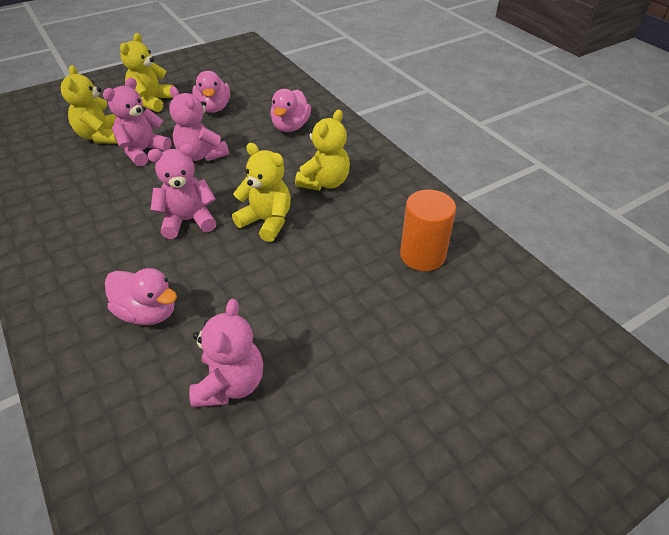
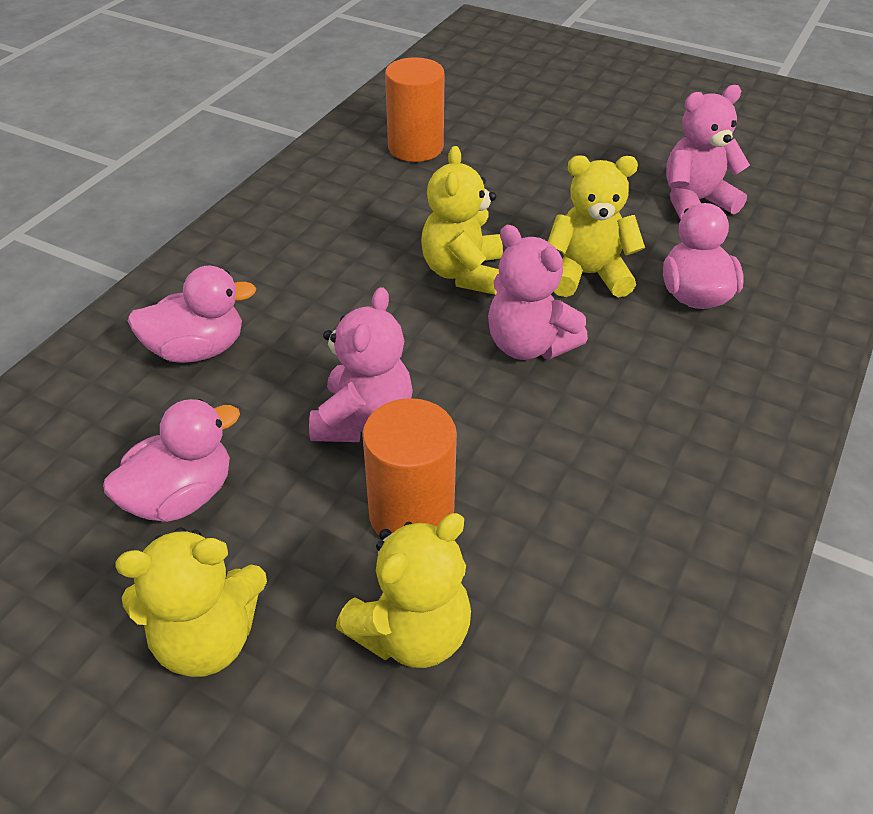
camera: 120 degrees left, 0 degrees up
(143, 151) = (411, 513): pink teddy bear -> orange cylinder
(324, 182) = (336, 255): yellow teddy bear -> yellow teddy bear (588, 275)

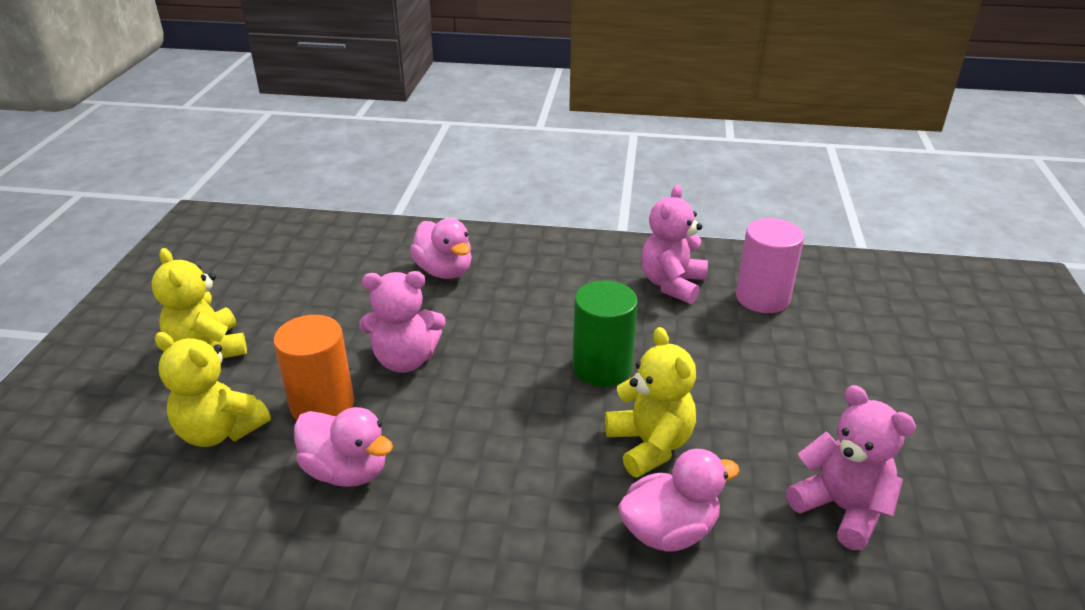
camera: 70 degrees right, 10 degrees down
(181, 496) = (313, 306): pink duck -> pink duck (347, 471)
(415, 147) = (762, 298): orange cylinder -> pink cylinder
(463, 273) = (602, 367): yellow teddy bear -> green cylinder
(529, 345) = (529, 426): pink teddy bear -> pink teddy bear (672, 284)

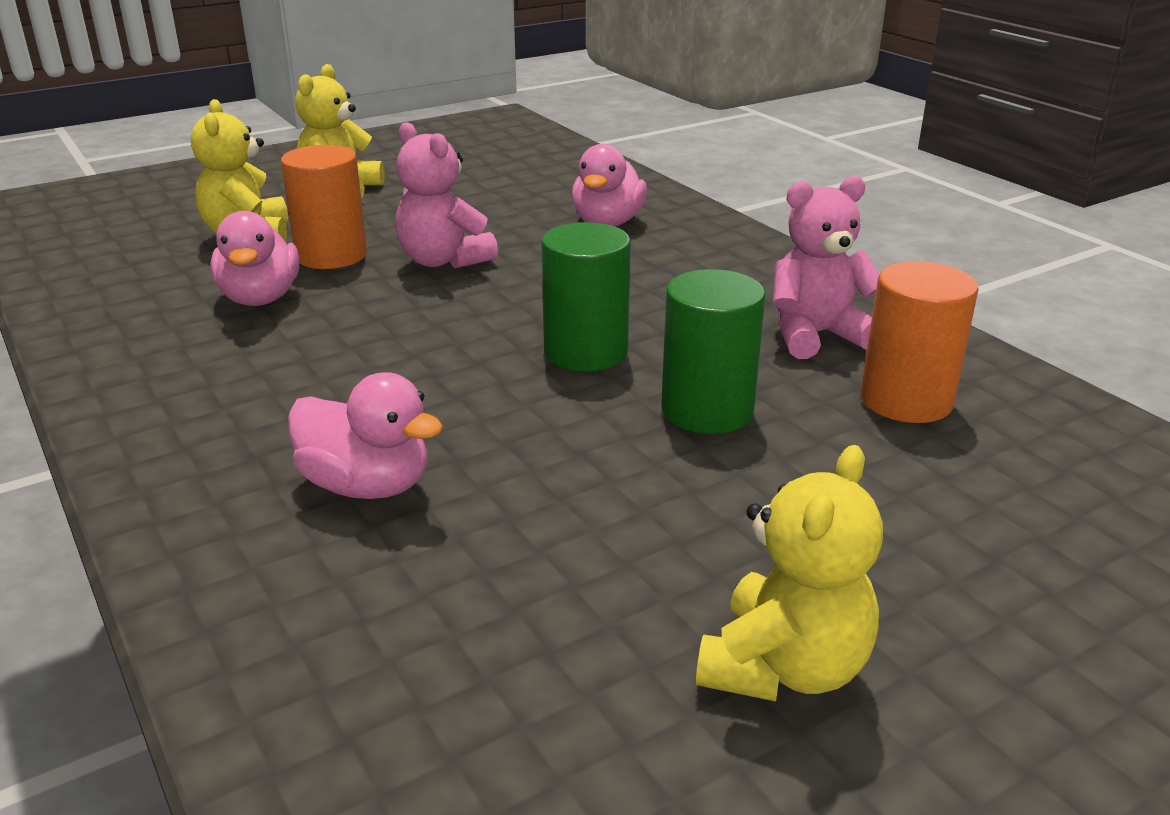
camera: 50 degrees right, 5 degrees down
(650, 445) = (494, 425): yellow teddy bear -> yellow teddy bear (784, 668)
(711, 361) = (707, 410): none -> green cylinder
(762, 298) = (906, 400): pink cylinder -> orange cylinder
(841, 508) = (554, 598): pink teddy bear -> none

